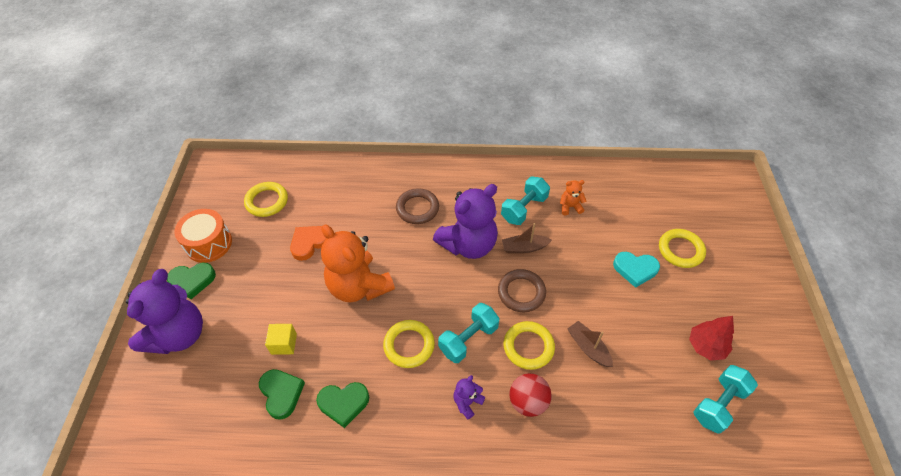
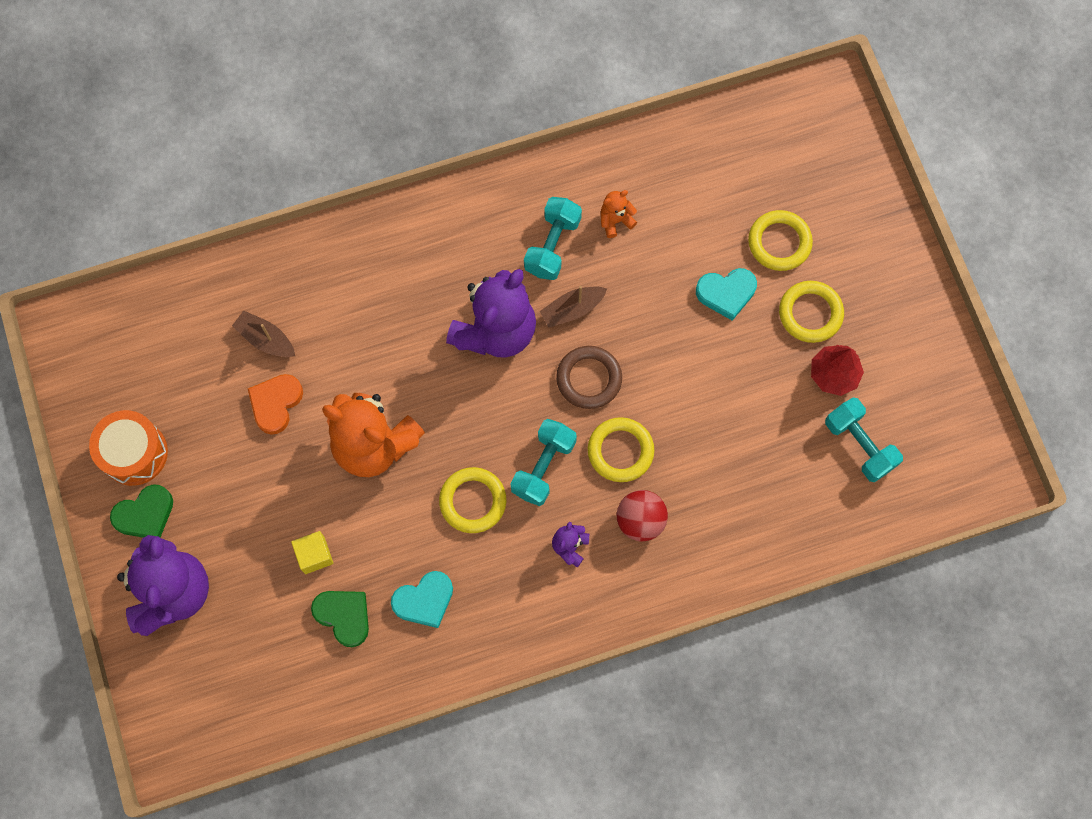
camera: 20 degrees left, 20 degrees up
(267, 201) = (180, 358): yellow ring -> yellow ring (810, 313)
(343, 403) = (424, 600): green heart -> turquoise heart
(417, 208) = (403, 296): brown ring -> none
(588, 347) = (693, 426): brown boat -> brown boat (266, 339)
(718, 404) = (859, 445): turquoise dumbbell -> turquoise dumbbell turned 60 degrees counterclockwise

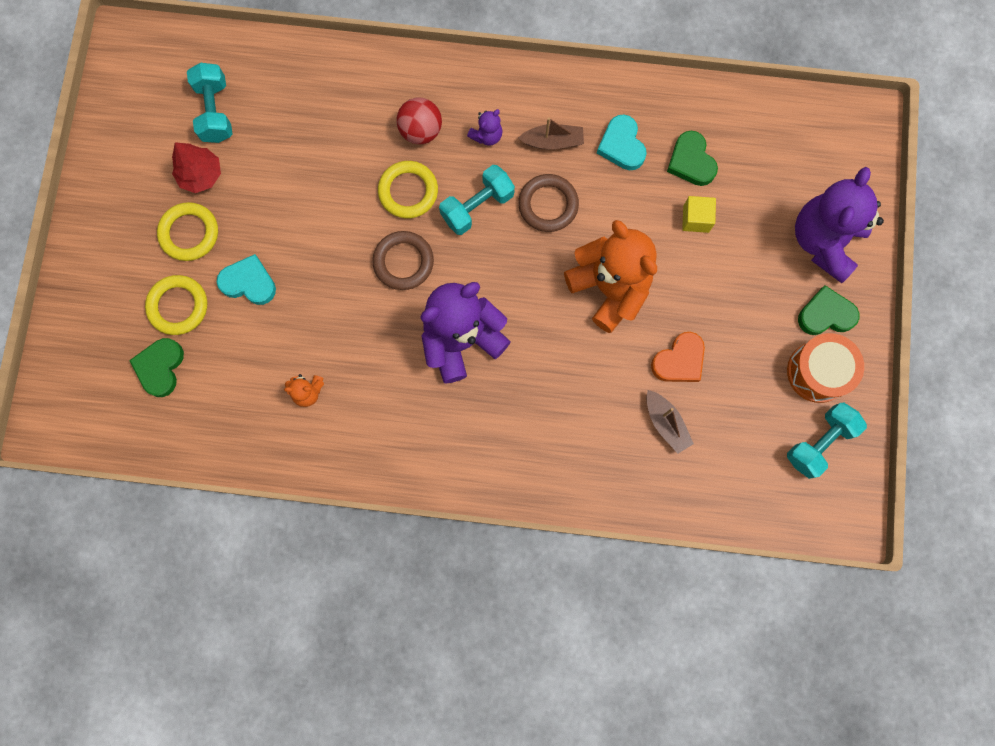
camera: 155 degrees left, 5 degrees up
(424, 600) = (621, 145): turquoise heart -> turquoise heart turned 105 degrees counterclockwise
(473, 501) = (548, 205): yellow ring -> brown ring
(552, 245) = (375, 394): turquoise dumbbell -> turquoise dumbbell (819, 442)
(572, 309) = (387, 328): brown boat -> brown boat (552, 141)
(762, 182) = (160, 367): none -> green heart

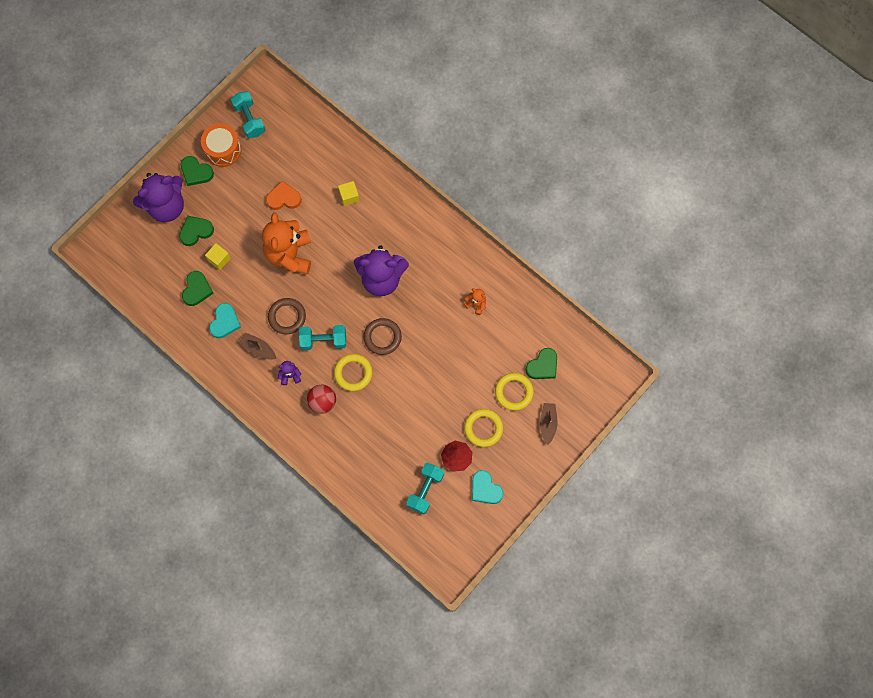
camera: 145 degrees left, 5 degrees down
(249, 282) = (469, 380): turquoise heart -> turquoise heart (485, 489)
(592, 425) = (349, 196): none -> yellow cube
(665, 423) = (313, 174): brown boat -> brown boat (548, 423)
(757, 235) = (196, 231): none -> green heart
(819, 442) = (249, 119): turquoise dumbbell -> turquoise dumbbell turned 75 degrees clockwise

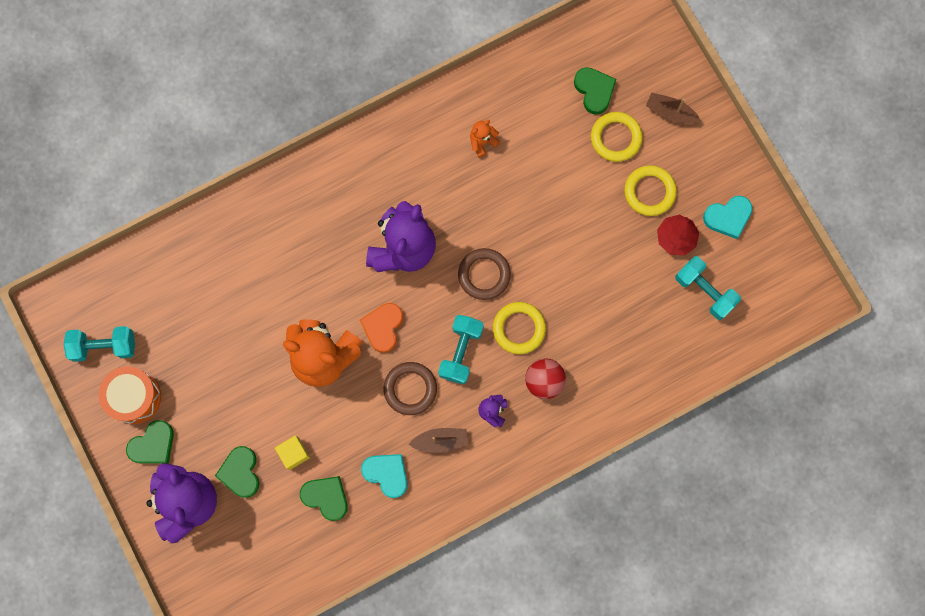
camera: 70 degrees left, 5 degrees up
(258, 348) = (440, 441): brown boat -> brown boat turned 150 degrees counterclockwise
(284, 198) = (239, 338): orange heart -> orange heart (383, 327)
(349, 196) = (271, 251): yellow cube -> none

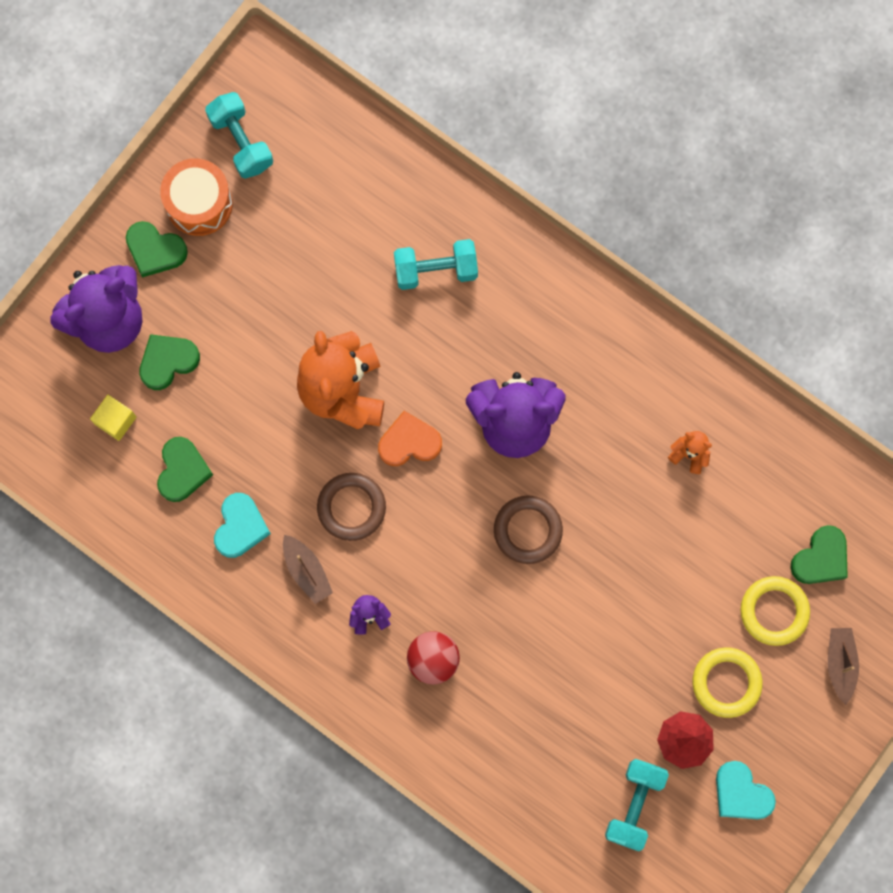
camera: 65 degrees right, 0 degrees up
(294, 453) = (216, 410): yellow cube -> yellow cube (116, 420)
(460, 352) = (422, 545): turquoise dumbbell -> turquoise dumbbell (436, 270)
(519, 328) = (482, 601): yellow ring -> none

